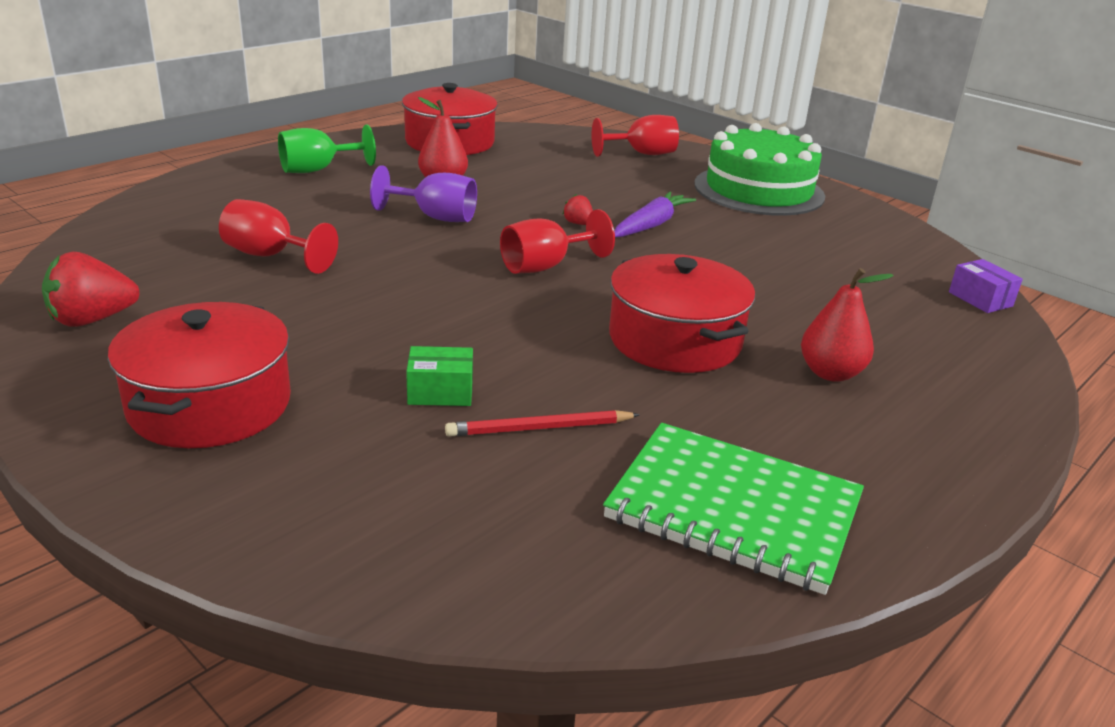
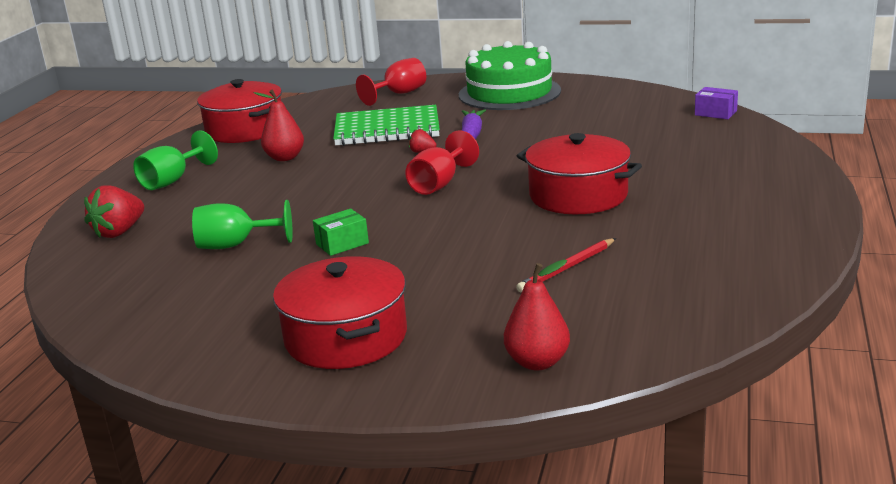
camera: 25 degrees left, 5 degrees down
(92, 320) = (171, 328): red strawberry -> red strawberry (119, 232)
(270, 256) = (235, 245): red goblet -> green goblet
(435, 217) = (316, 181): purple goblet -> none
(440, 392) = (481, 274): green box -> green box (342, 244)
(733, 509) = (721, 262): green notebook -> green notebook (387, 129)
(830, 373) = (685, 180): red pear -> red pear (537, 362)

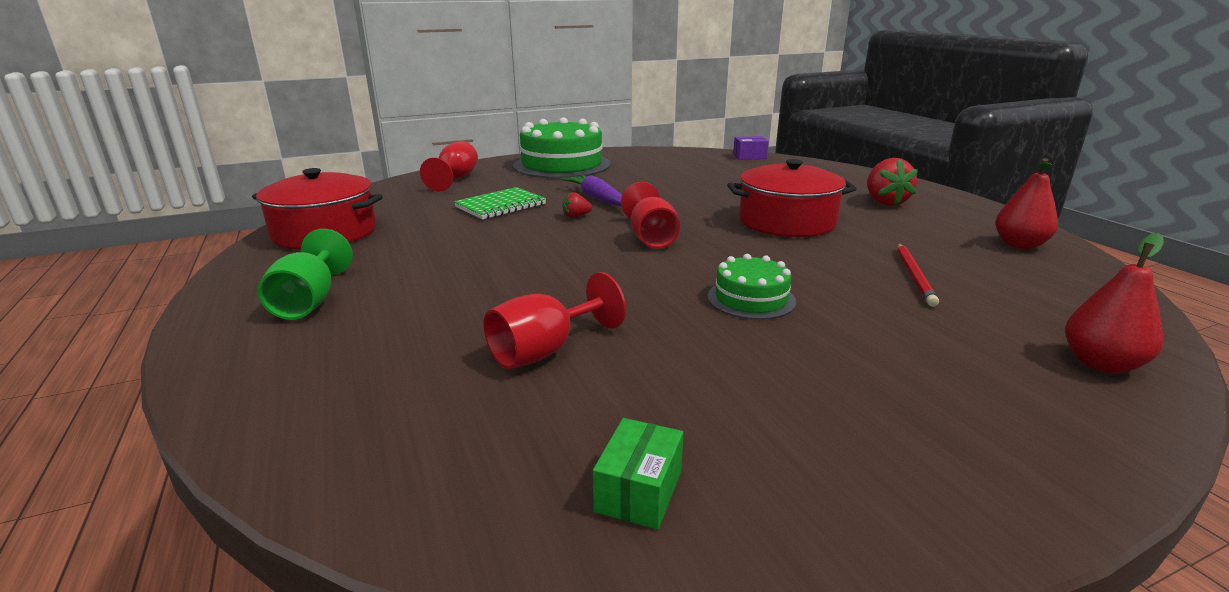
camera: 40 degrees left, 0 degrees up
(119, 232) = (327, 386): red strawberry -> red strawberry (884, 202)
(235, 245) = (545, 351): green goblet -> red goblet
(285, 158) = (430, 248): red pear -> red pear (1019, 245)
(342, 244) = (671, 313): green box -> green box (639, 491)
(346, 337) = (899, 411): red pot -> none
(387, 129) = (500, 206): green notebook -> green notebook, size x0.67
(409, 249) = (751, 299): none -> green cake

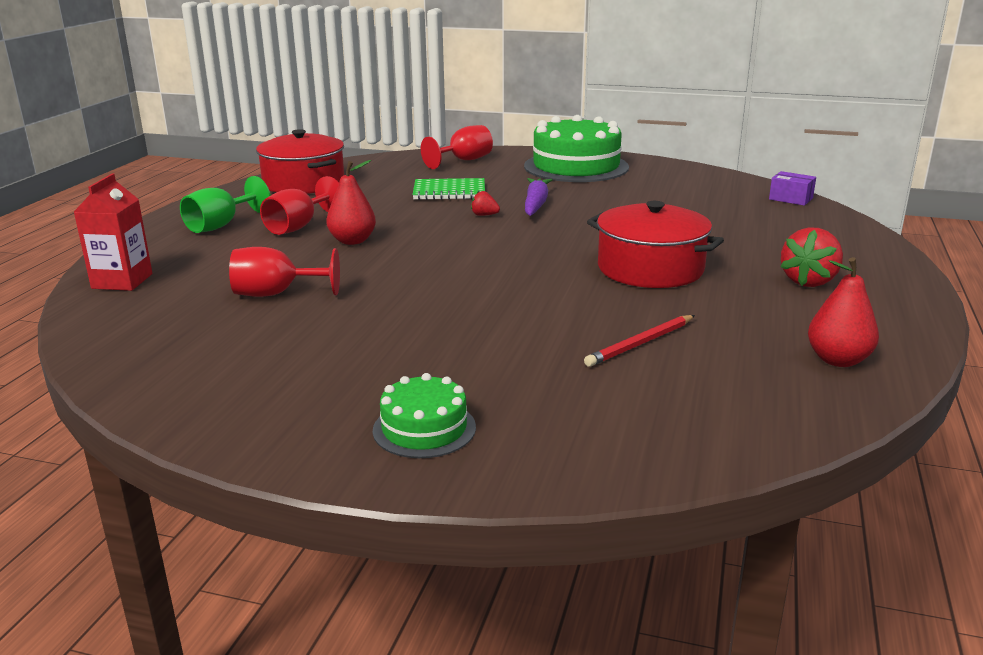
camera: 40 degrees right, 0 degrees up
(299, 416) = (122, 281): none -> red carton
(639, 491) = (183, 370): green box -> none
(651, 238) = (501, 247): red goblet -> red goblet (298, 227)
(751, 299) = (465, 311): green cake -> green cake (424, 428)
(1101, 364) = (608, 449): red pear -> red pear (352, 241)

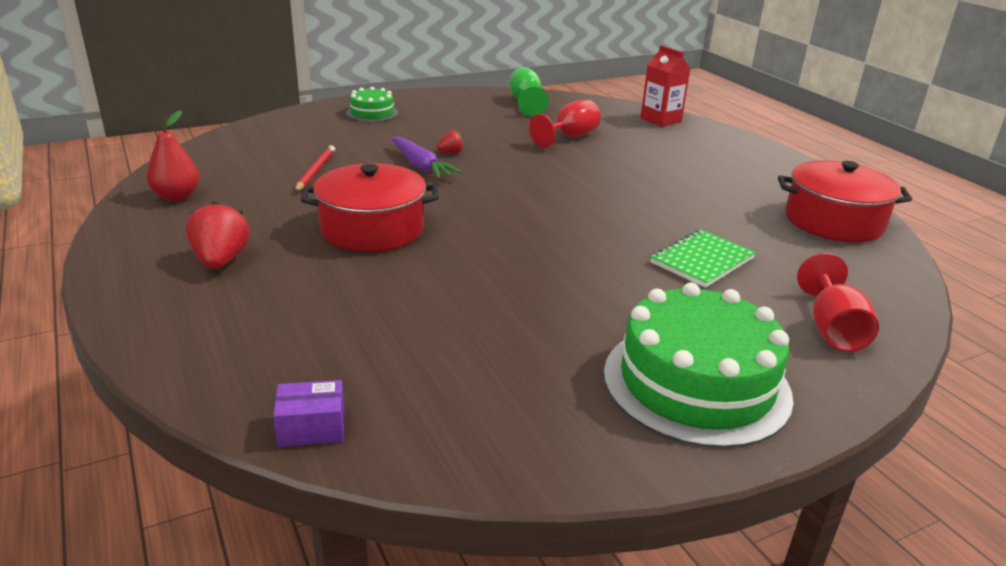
camera: 135 degrees right, 5 degrees up
(221, 225) = (737, 162): green goblet -> green goblet (525, 103)
(298, 227) = (692, 178): red goblet -> none
(352, 241) = (627, 180): red pear -> none
(484, 215) = (602, 240): red strawberry -> red strawberry (451, 152)
(536, 204) = (591, 275): purple carrot -> purple carrot (421, 166)

